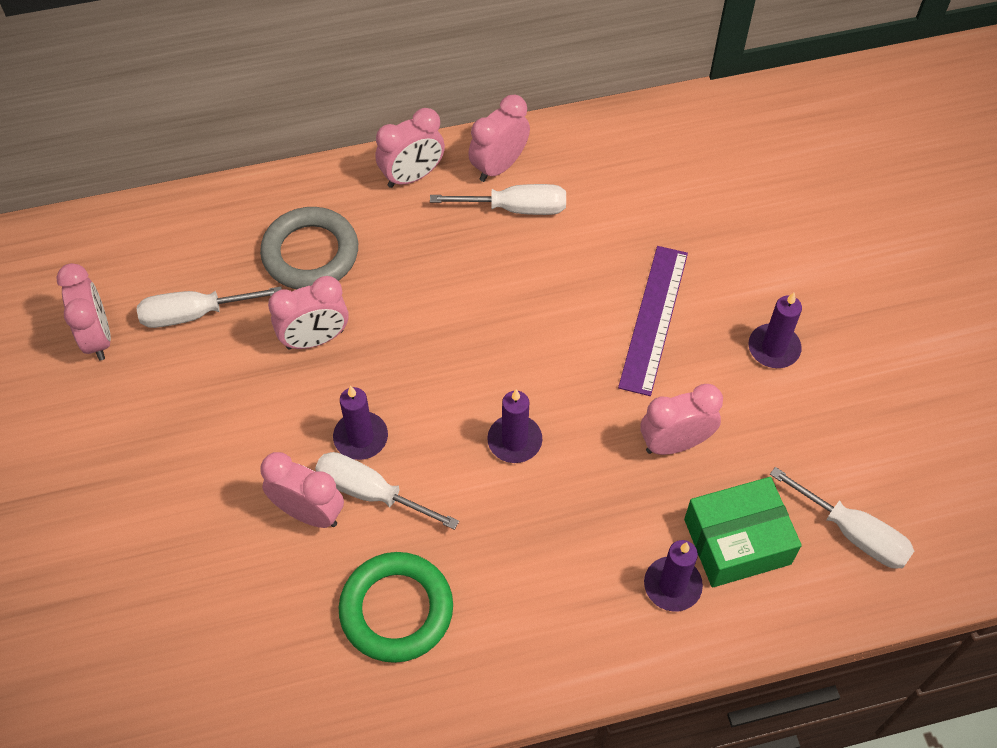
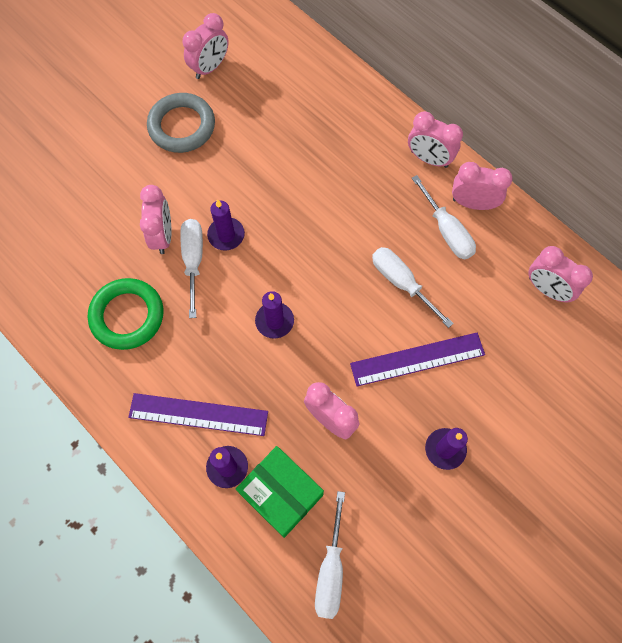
camera: 60 degrees right, 10 degrees up
(194, 314) = (254, 104): white screwdriver -> white screwdriver (401, 283)
(310, 253) = (334, 137): grey ring -> grey ring (182, 126)
(315, 339) = (276, 173): pink clock -> pink clock (547, 289)
(585, 587) = (198, 414): none -> purple ruler

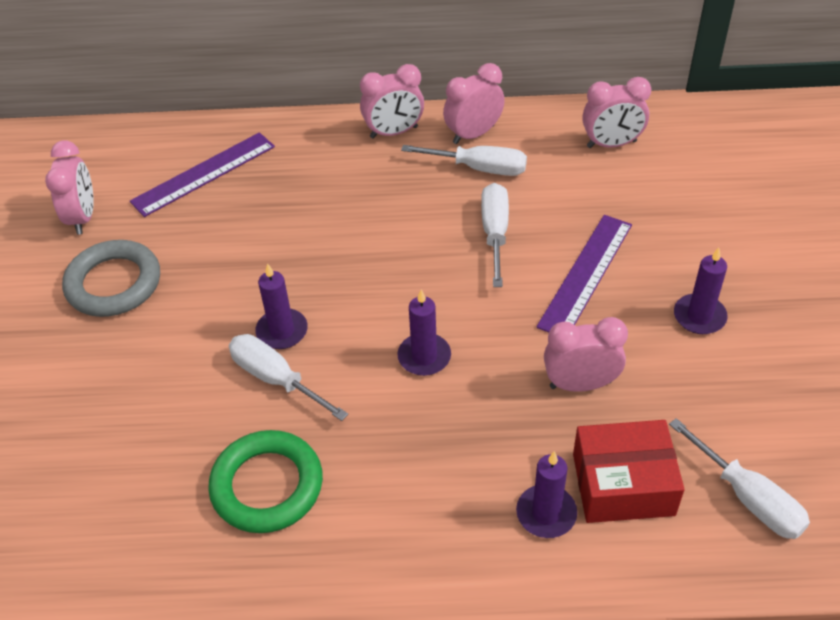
camera: 45 degrees left, 20 degrees down
(162, 236) = (214, 386): pink clock -> none
(198, 414) = (457, 498): purple ruler -> purple ruler (204, 174)
(281, 494) = (623, 484): green box -> red box
(401, 283) = (495, 233): white screwdriver -> white screwdriver turned 90 degrees clockwise

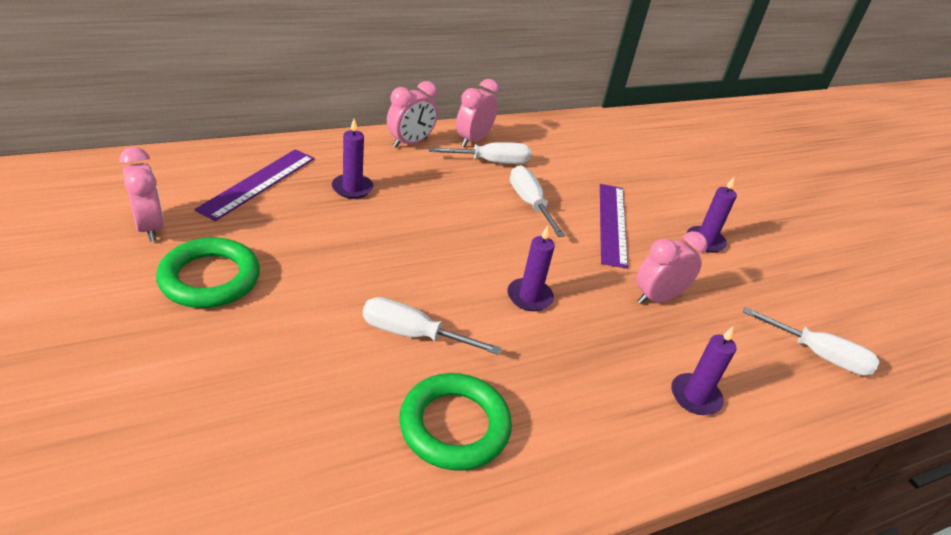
camera: 30 degrees left, 10 degrees down
(114, 283) = (210, 278): grey ring -> green ring
(282, 331) = (397, 295): purple candle -> purple candle (352, 188)
(611, 144) = (575, 140): pink clock -> none
(623, 484) = (733, 363): red box -> none

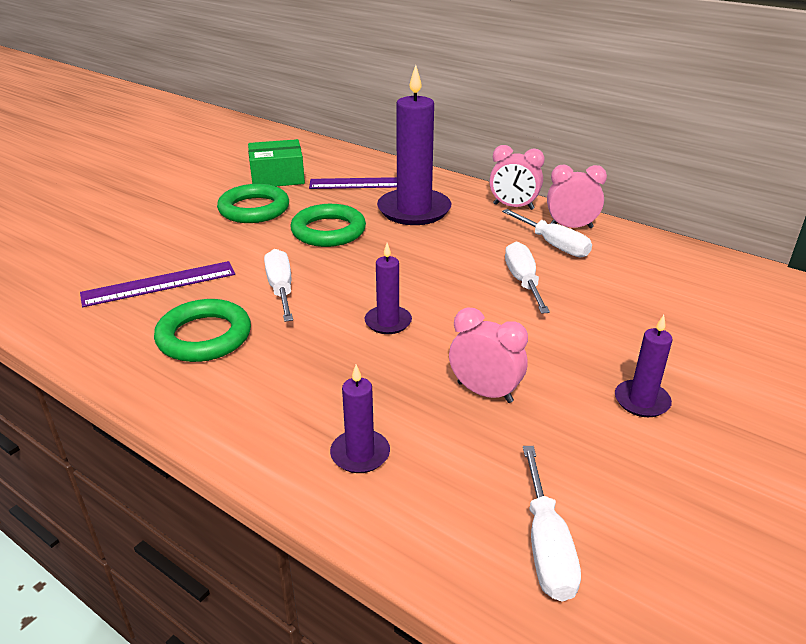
camera: 65 degrees right, 5 degrees down
(149, 227) = (277, 177): pink clock -> green box
(330, 253) = (328, 231): none -> green ring
(352, 188) = (414, 210): purple candle -> purple candle, size x2.01
(530, 203) = (523, 281): white screwdriver -> white screwdriver turned 45 degrees counterclockwise
(612, 223) = (568, 333): purple ruler -> purple ruler (159, 284)

